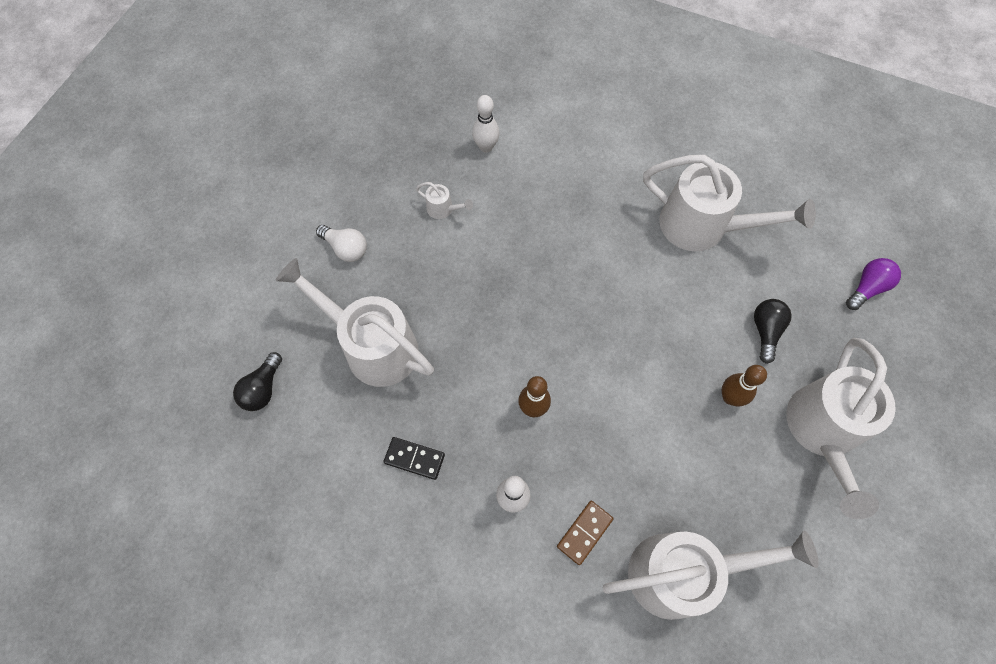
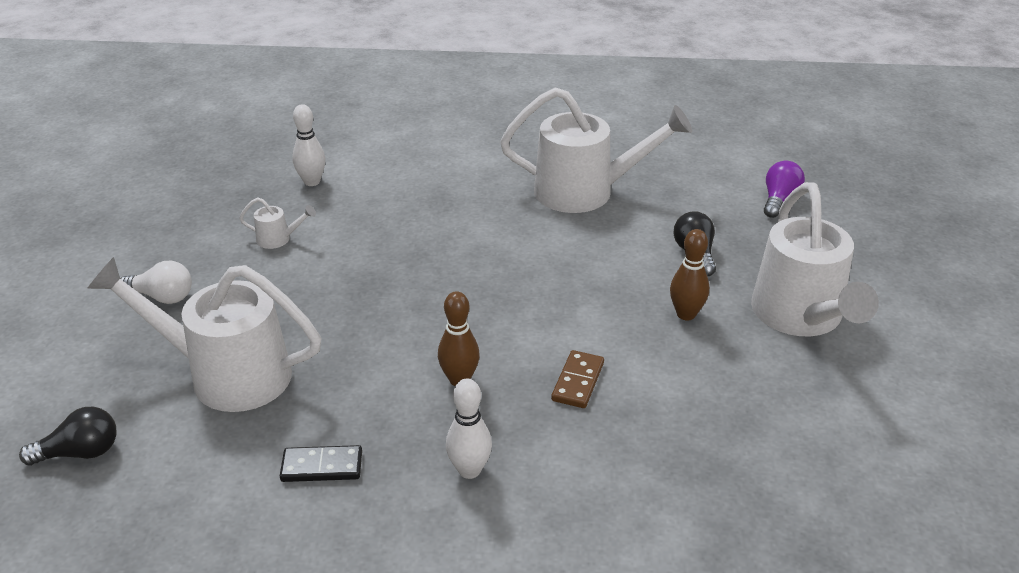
camera: 20 degrees left, 30 degrees down
(263, 389) = (80, 453): black light bulb -> black light bulb turned 105 degrees counterclockwise
(584, 532) = (576, 477): brown domino -> brown domino (577, 382)
(682, 573) = (715, 481): white watering can -> none

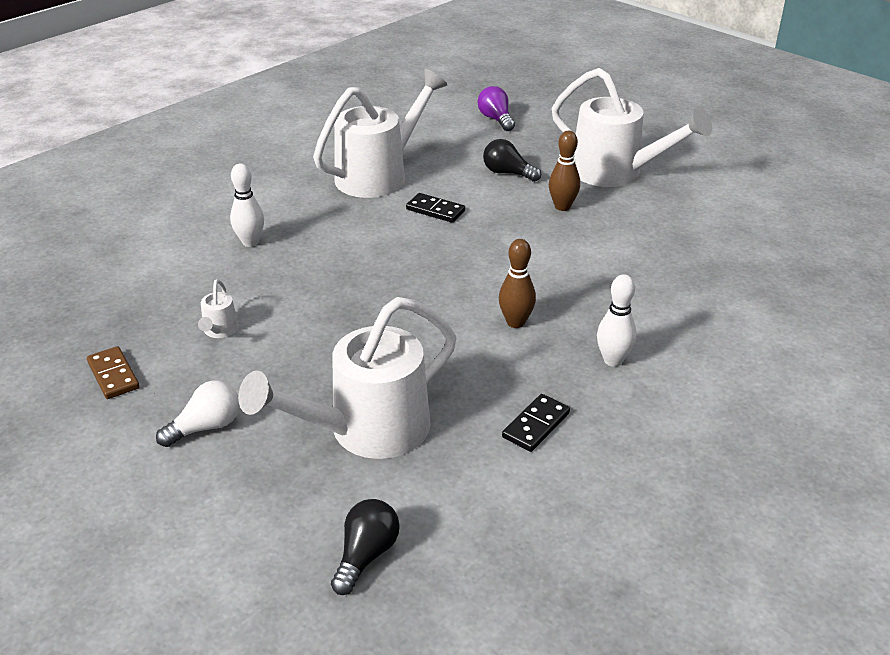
camera: 50 degrees left, 0 degrees up
(278, 239) = (219, 331): white watering can -> white watering can turned 135 degrees clockwise
(312, 182) = (162, 280): white bowling pin -> white bowling pin (250, 242)
(574, 248) = (435, 210): none -> black domino
(577, 382) = (577, 277): brown domino -> brown domino (113, 375)

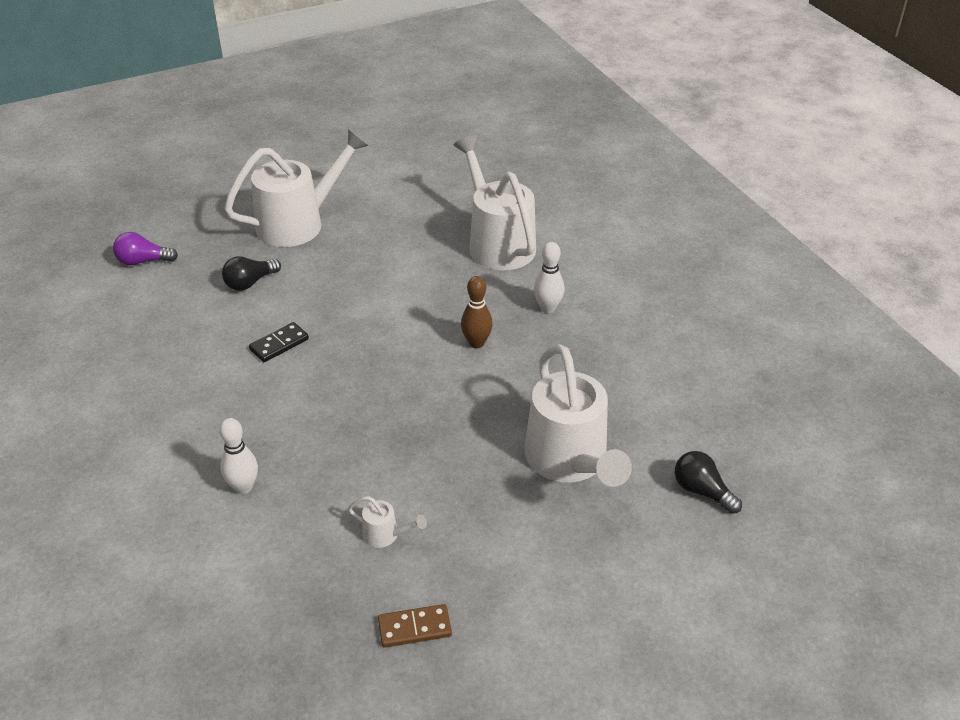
camera: 70 degrees left, 5 degrees up
(206, 427) = (523, 565): white light bulb -> none
(379, 175) = (185, 366): white watering can -> white watering can (497, 242)
(536, 425) = (601, 368): black domino -> none
(562, 207) = (329, 268): brown bowling pin -> none

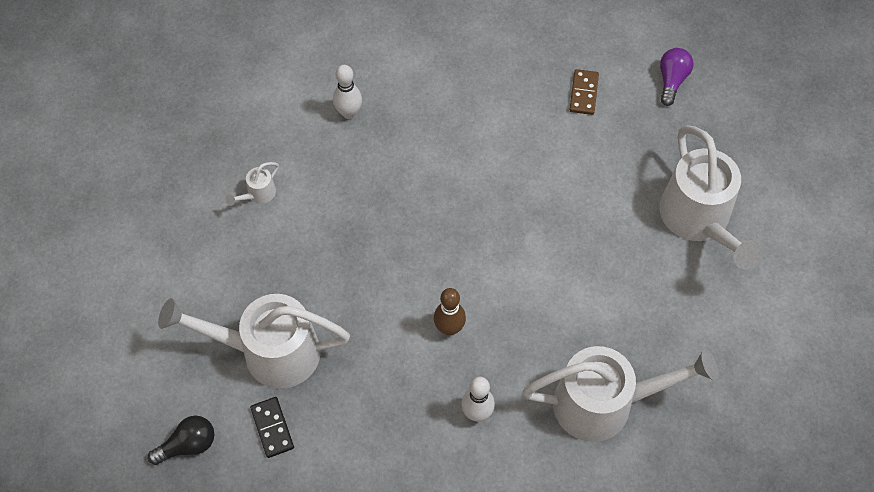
camera: 110 degrees right, 20 degrees up
(250, 283) = (609, 160): black light bulb -> none
(279, 344) = (509, 167): black domino -> black domino (272, 428)
(414, 628) = (169, 191): brown domino -> brown domino (583, 93)

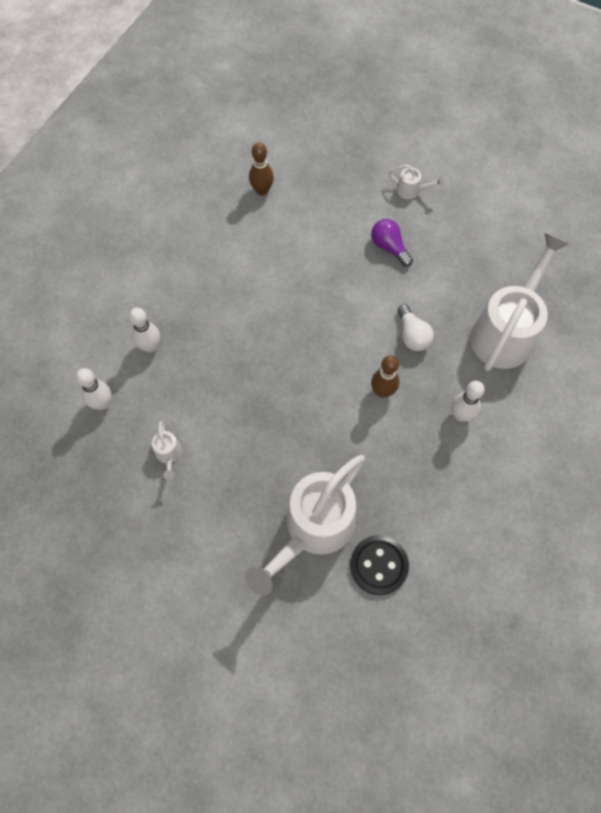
camera: 55 degrees left, 5 degrees up
(188, 445) = (350, 639): black light bulb -> none
(269, 114) = (102, 403): none -> white bowling pin
(272, 428) = (379, 565): black domino -> black button
(530, 319) = (412, 335): none -> white light bulb
(583, 93) = (262, 190): brown domino -> brown bowling pin
(672, 81) = (295, 136): purple light bulb -> purple light bulb (389, 247)
(699, 221) = (411, 191): white watering can -> white watering can, size x0.40

